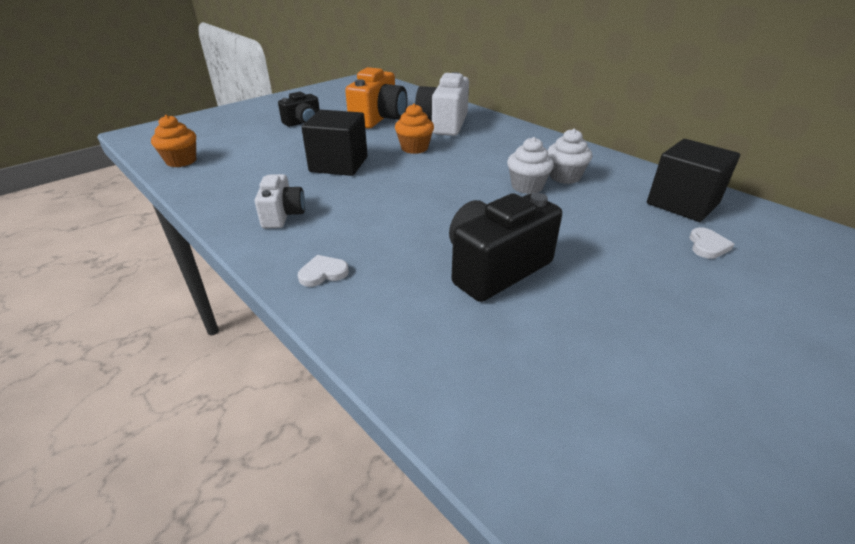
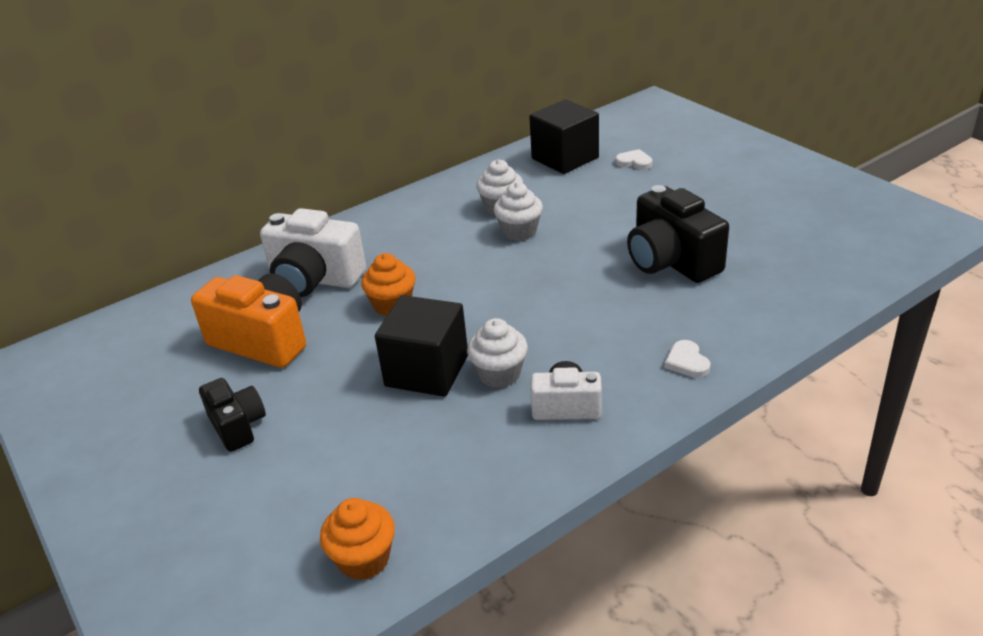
camera: 80 degrees left, 0 degrees up
(328, 188) = (499, 374): none -> white cupcake

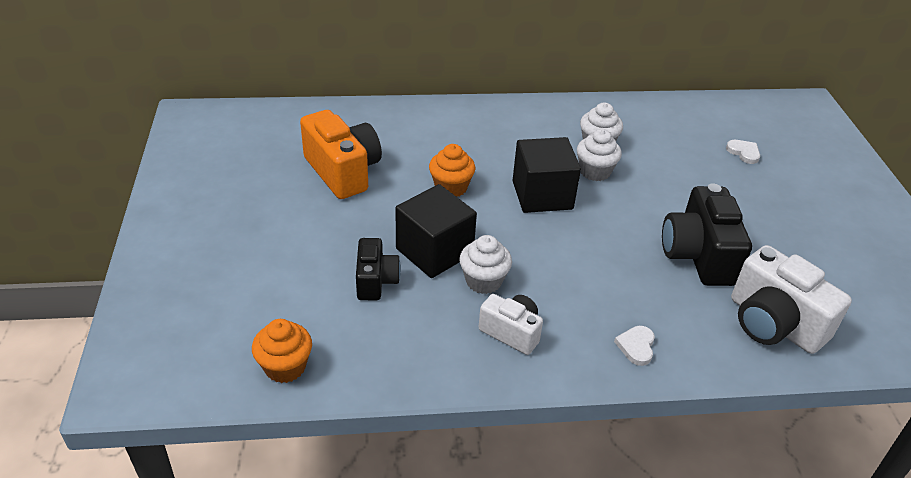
camera: 25 degrees right, 5 degrees up
(237, 426) = (280, 228): black camera -> black camera (376, 281)
(314, 279) = (413, 141): white camera -> white camera (773, 323)
(565, 158) = (686, 123): black cube -> black cube (542, 195)

